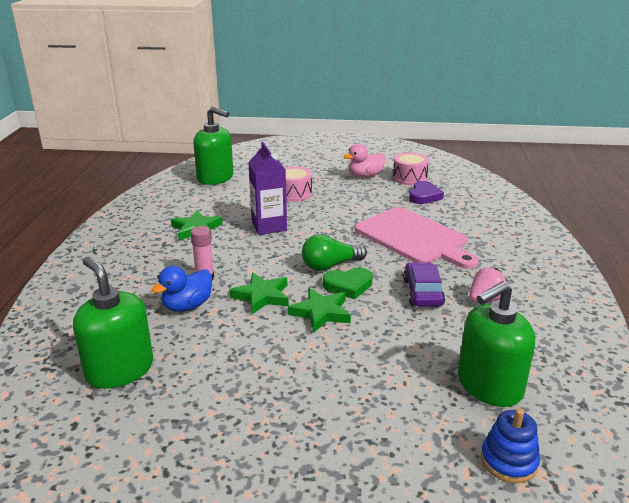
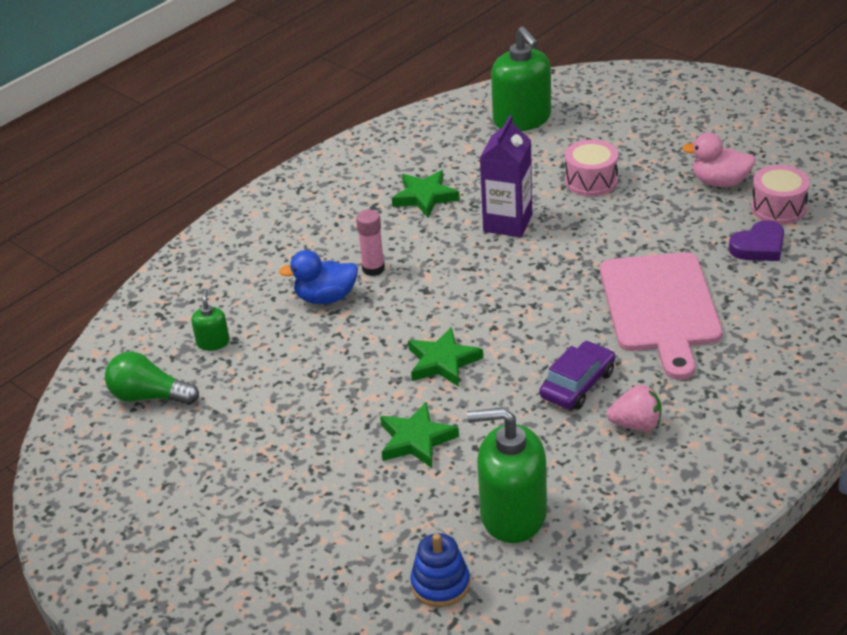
camera: 40 degrees right, 10 degrees up
(120, 370) = (213, 342): green soap dispenser -> green soap dispenser, size x0.47
(262, 296) = (405, 316): green star -> green star (416, 440)
(330, 265) = (516, 307): green light bulb -> green light bulb (149, 396)
(348, 286) = (506, 341): green heart -> none

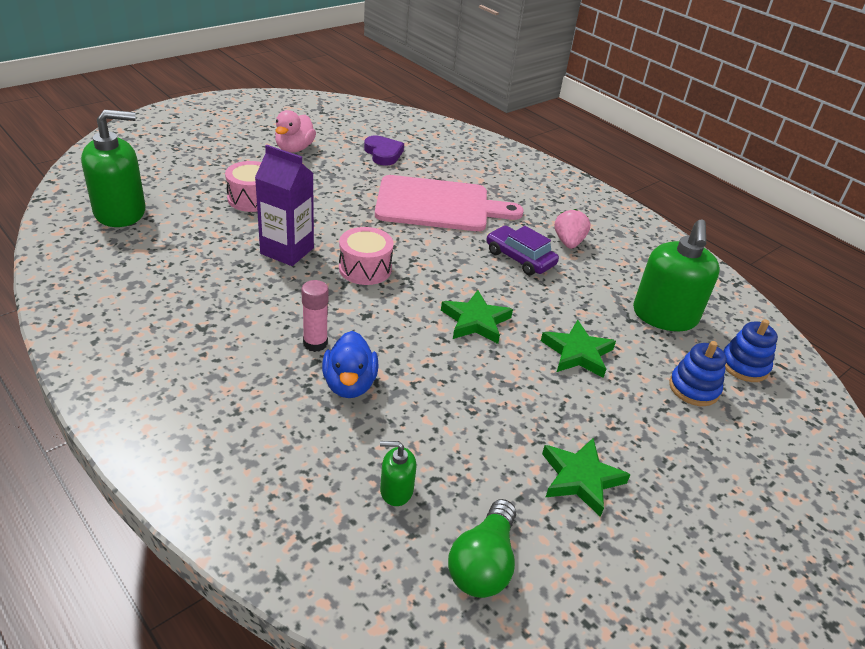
camera: 90 degrees left, 0 degrees up
(386, 534) = (694, 388): none -> blue stacking toy
(425, 197) = (209, 291): green star -> green star (580, 478)
(778, 208) = (341, 137): pink drum -> pink drum (365, 268)

